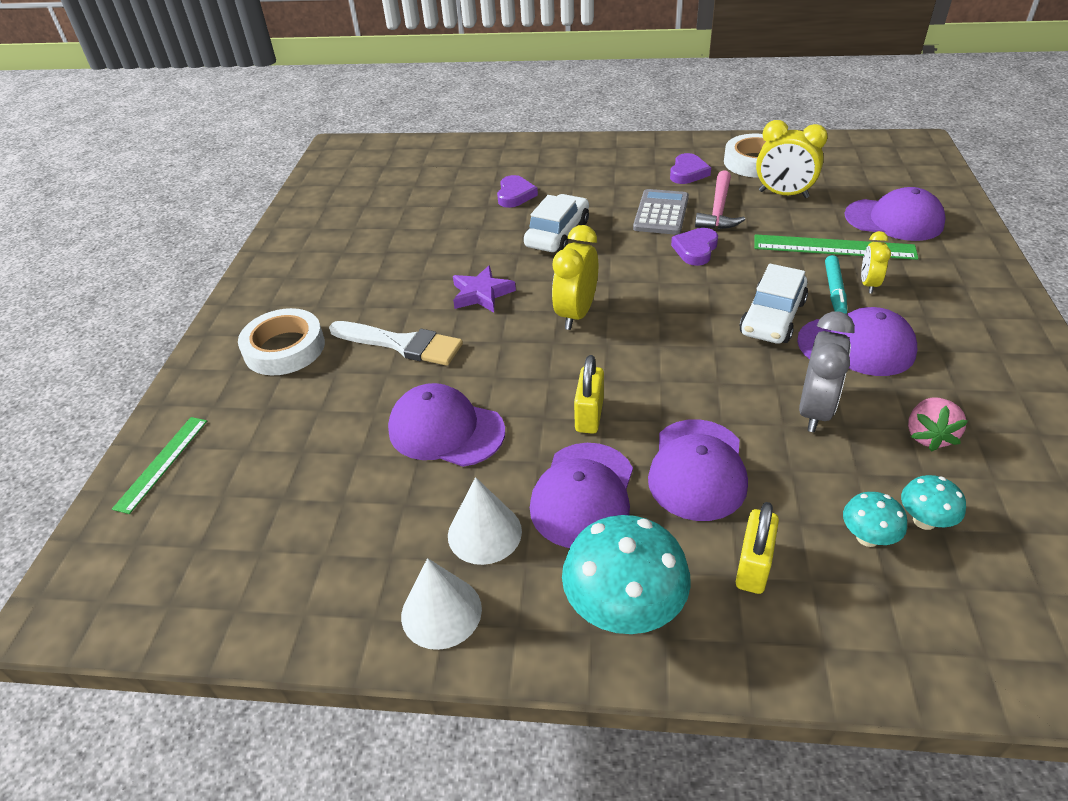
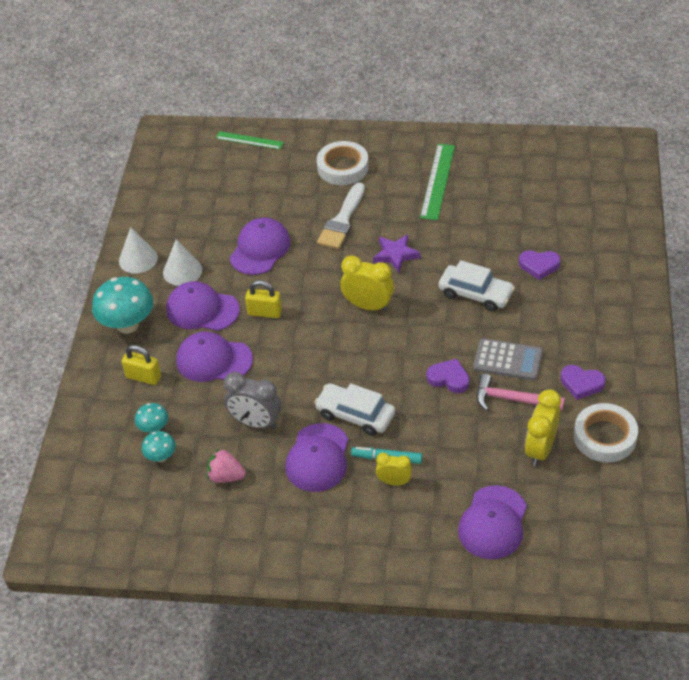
camera: 90 degrees right, 5 degrees up
(833, 247) = (449, 470): green ruler -> green ruler (438, 181)

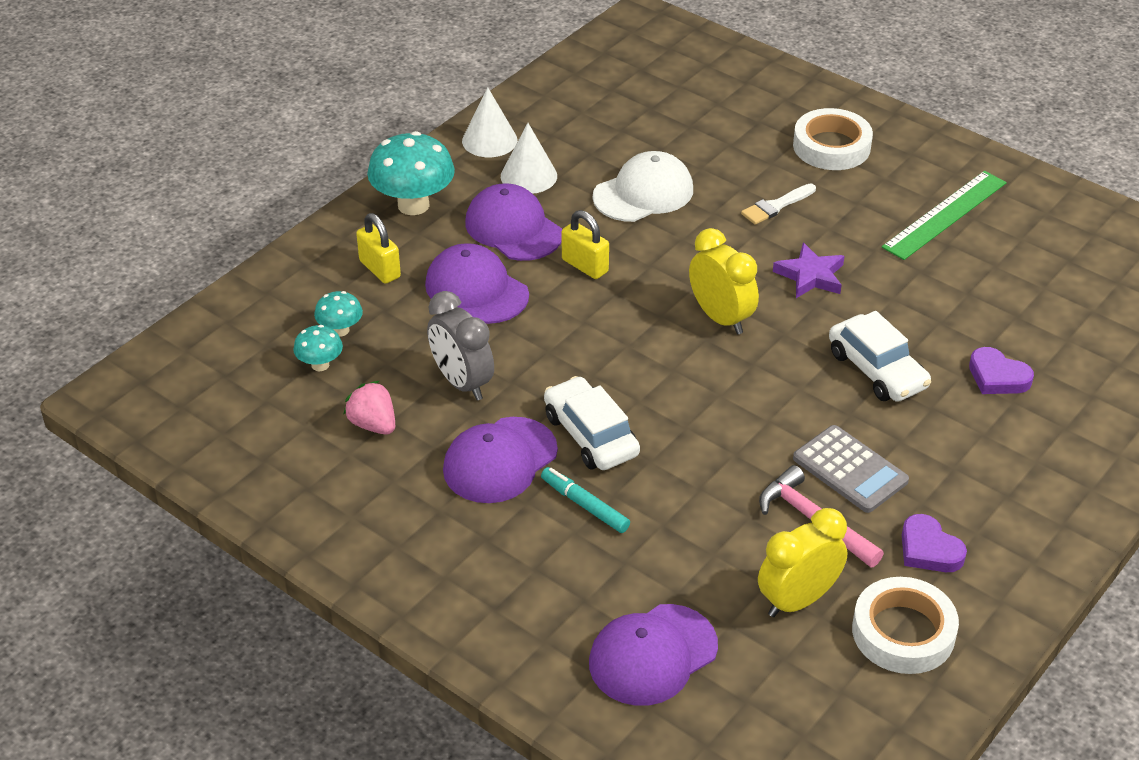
camera: 30 degrees right, 5 degrees down
(249, 140) = (740, 68): green ruler -> none
(260, 249) = (643, 193): purple cap -> white cap
(342, 220) = (776, 206): white brush -> white brush, size x0.62
(394, 482) = (568, 537): yellow clock -> none
(449, 378) = (750, 452): purple heart -> none

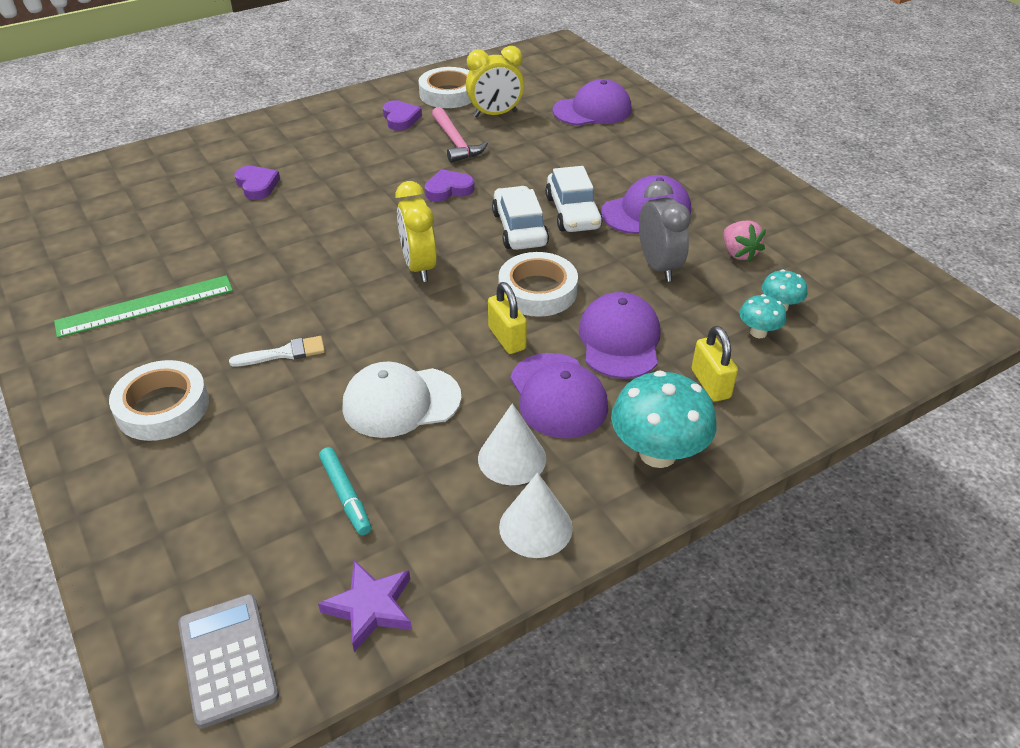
camera: 160 degrees left, 0 degrees up
(476, 290) = (619, 340): purple cap -> purple cap turned 150 degrees counterclockwise
(580, 321) = (537, 291): none -> white tape
(584, 505) = (597, 177): turquoise marker -> turquoise marker (345, 495)
(764, 432) = (448, 189): none -> purple heart
(810, 276) = (316, 282): purple star -> purple star (370, 607)
(850, 470) = (410, 160): grey calculator -> grey calculator (228, 659)
(877, 370) = (335, 207): white car -> white car (519, 229)

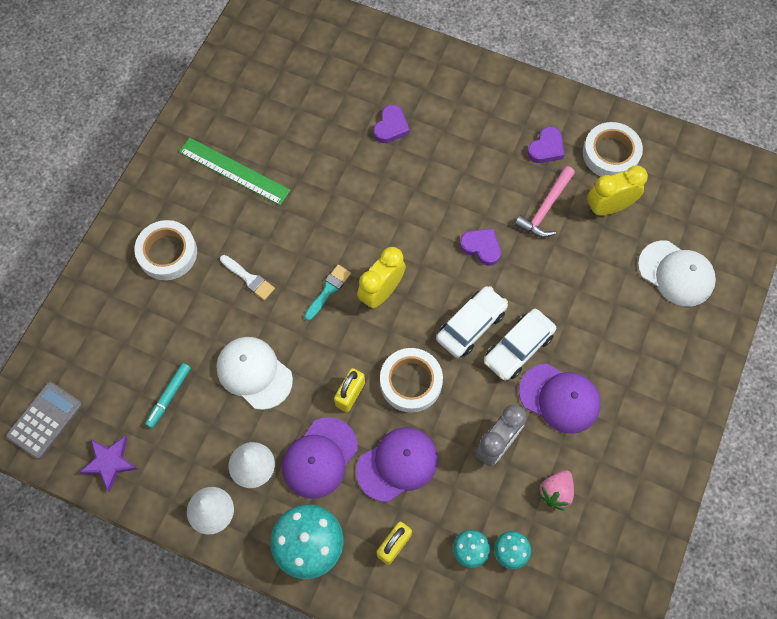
camera: 55 degrees right, 25 degrees up
(372, 301) = (328, 290): none -> turquoise brush
(495, 114) = (608, 207): yellow clock -> yellow clock turned 120 degrees clockwise
(592, 110) = (676, 273): purple cap -> white cap

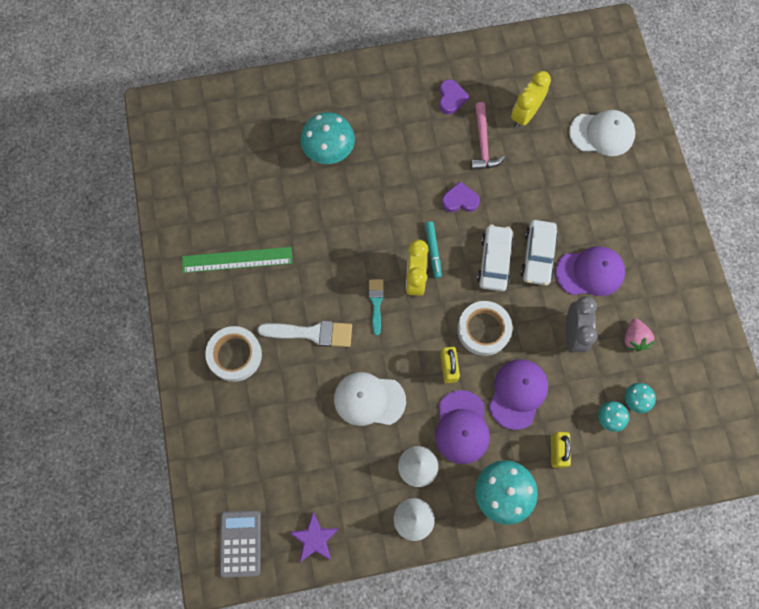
camera: 35 degrees left, 5 degrees up
(169, 396) = (320, 460): turquoise marker -> turquoise marker (433, 251)
(249, 278) = (311, 333): white brush -> white brush, size x1.61
(391, 127) = (329, 152): purple heart -> turquoise mushroom
(610, 154) = (498, 75): white tape -> none

